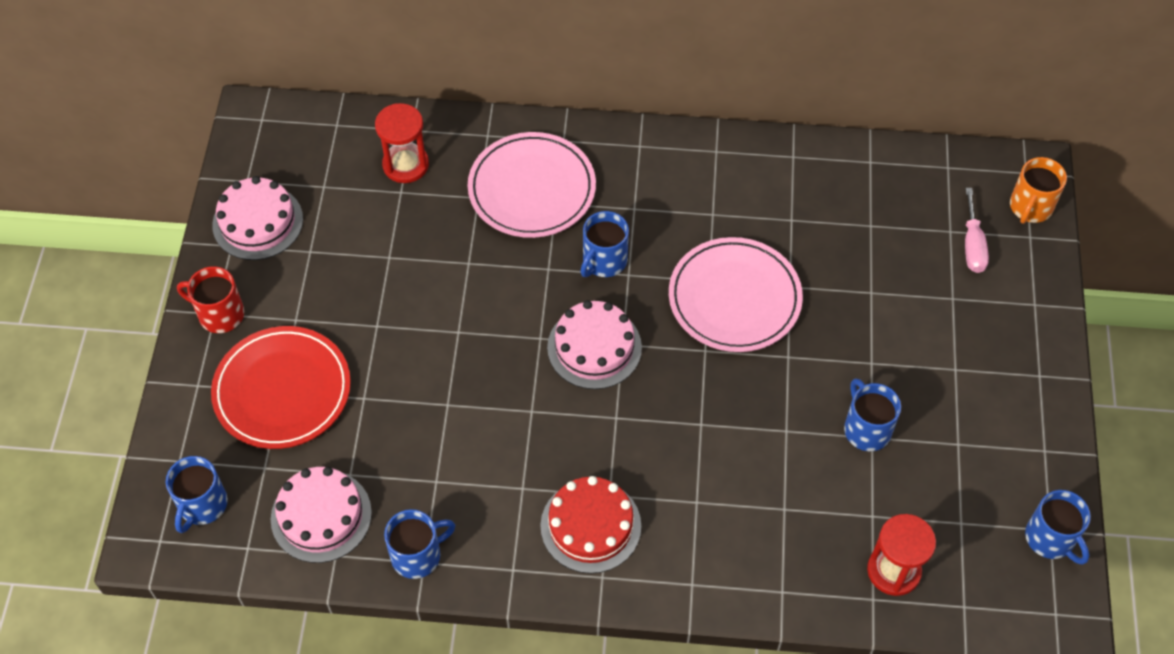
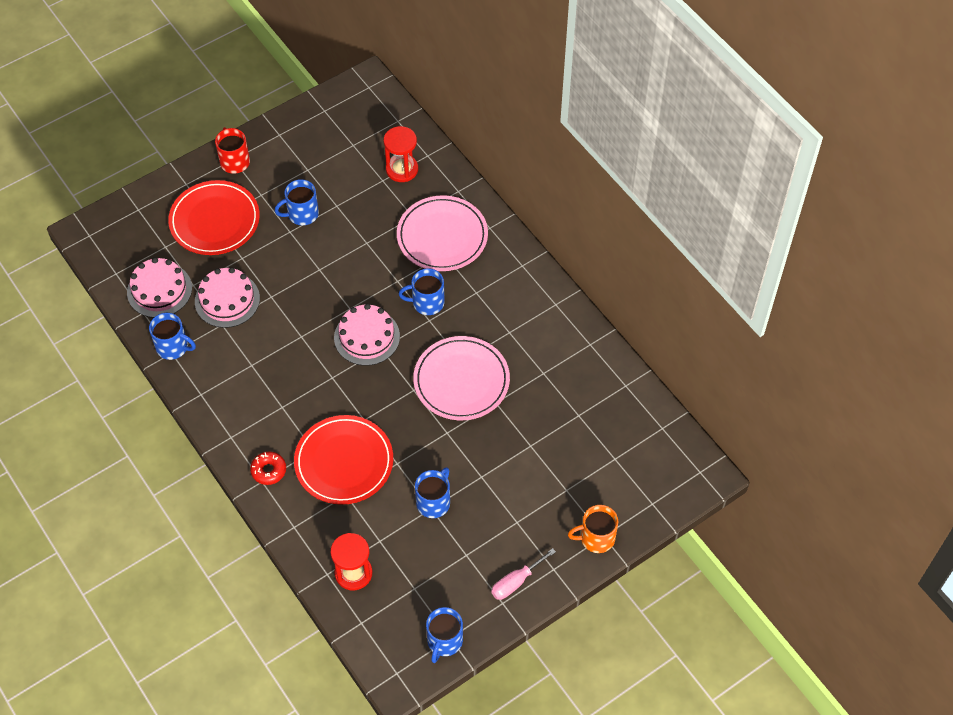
camera: 50 degrees right, 0 degrees up
(202, 505) = (122, 237): blue mug -> blue mug (302, 214)
(258, 222) = (303, 134): pink cake -> pink cake (227, 300)
(590, 526) = (256, 411): red cake -> none
(684, 567) = (268, 470): none -> red donut
(739, 482) = (344, 462): none -> red plate
(972, 245) = (615, 476): pink screwdriver -> pink screwdriver (516, 582)
(1030, 207) = (675, 490): orange mug -> orange mug (596, 538)

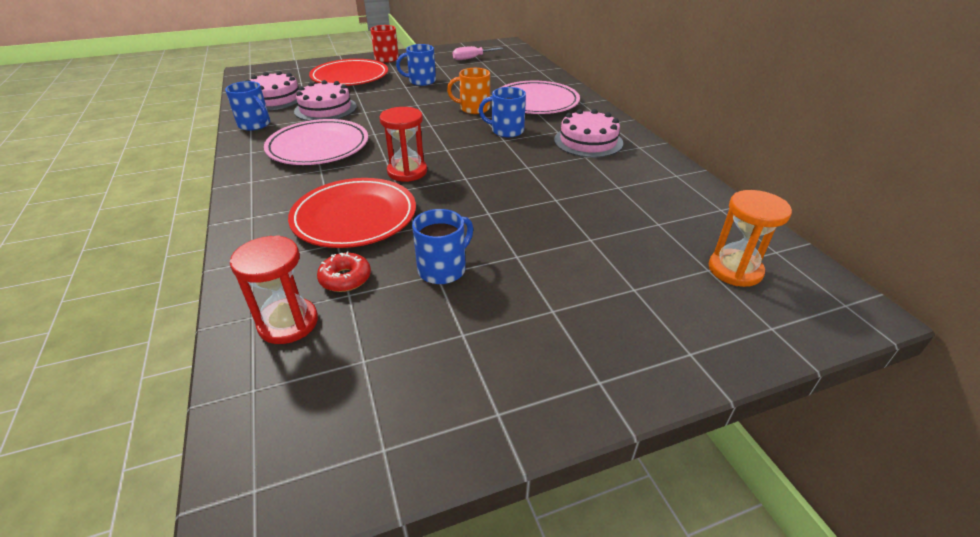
camera: 15 degrees right, 20 degrees down
(268, 470) = (266, 210): red donut -> red donut (345, 278)
(367, 337) = (436, 141): pink cake -> pink cake (588, 141)
(402, 169) = (515, 73): red hourglass -> red hourglass (407, 172)
(444, 641) = (370, 454): blue mug -> none
(461, 381) = (521, 179): pink plate -> pink plate (318, 147)
(516, 582) = (530, 387): pink screwdriver -> pink screwdriver (472, 58)
(596, 538) = (677, 354): orange mug -> orange mug (473, 108)
(632, 455) = (735, 270): none -> orange hourglass

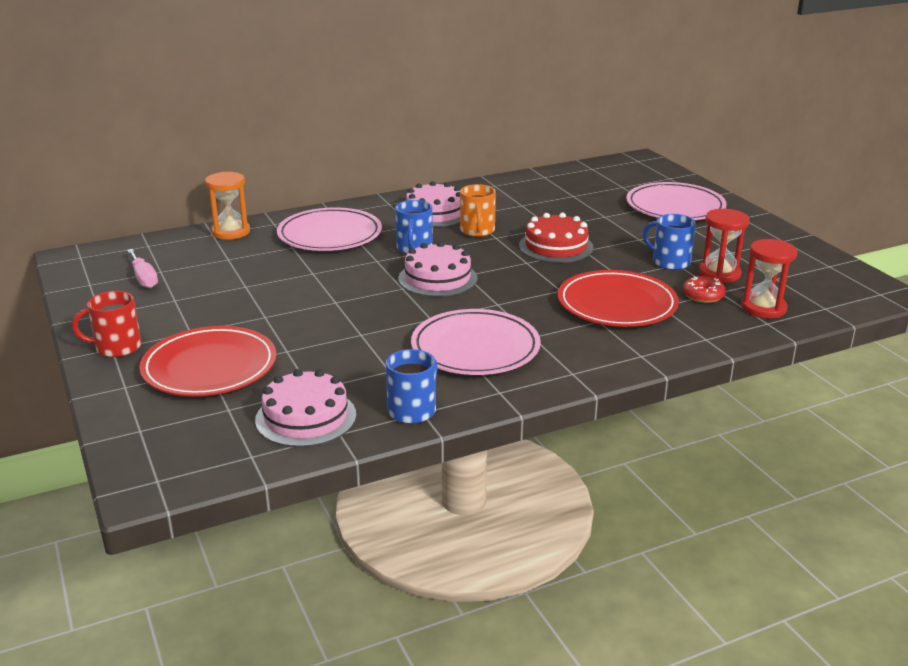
camera: 95 degrees left, 10 degrees down
(325, 109) = (351, 364): pink cake -> pink cake (437, 278)
(407, 172) = (523, 290): red hourglass -> red hourglass (719, 274)
(421, 81) = (243, 307): blue mug -> none
(473, 108) = (350, 267): orange mug -> orange mug (477, 231)
(500, 197) = (556, 246): none -> red cake
(635, 309) = (675, 207): none -> pink plate
(735, 270) = (619, 180): orange hourglass -> orange hourglass (231, 232)

